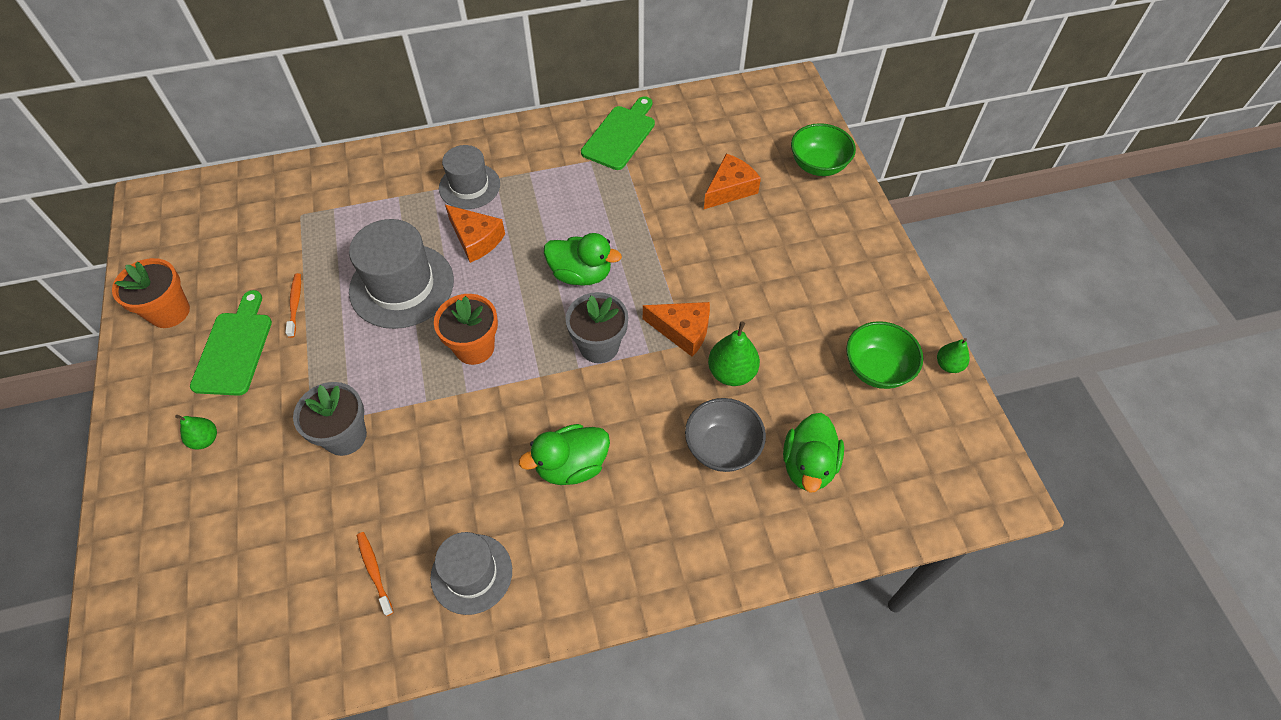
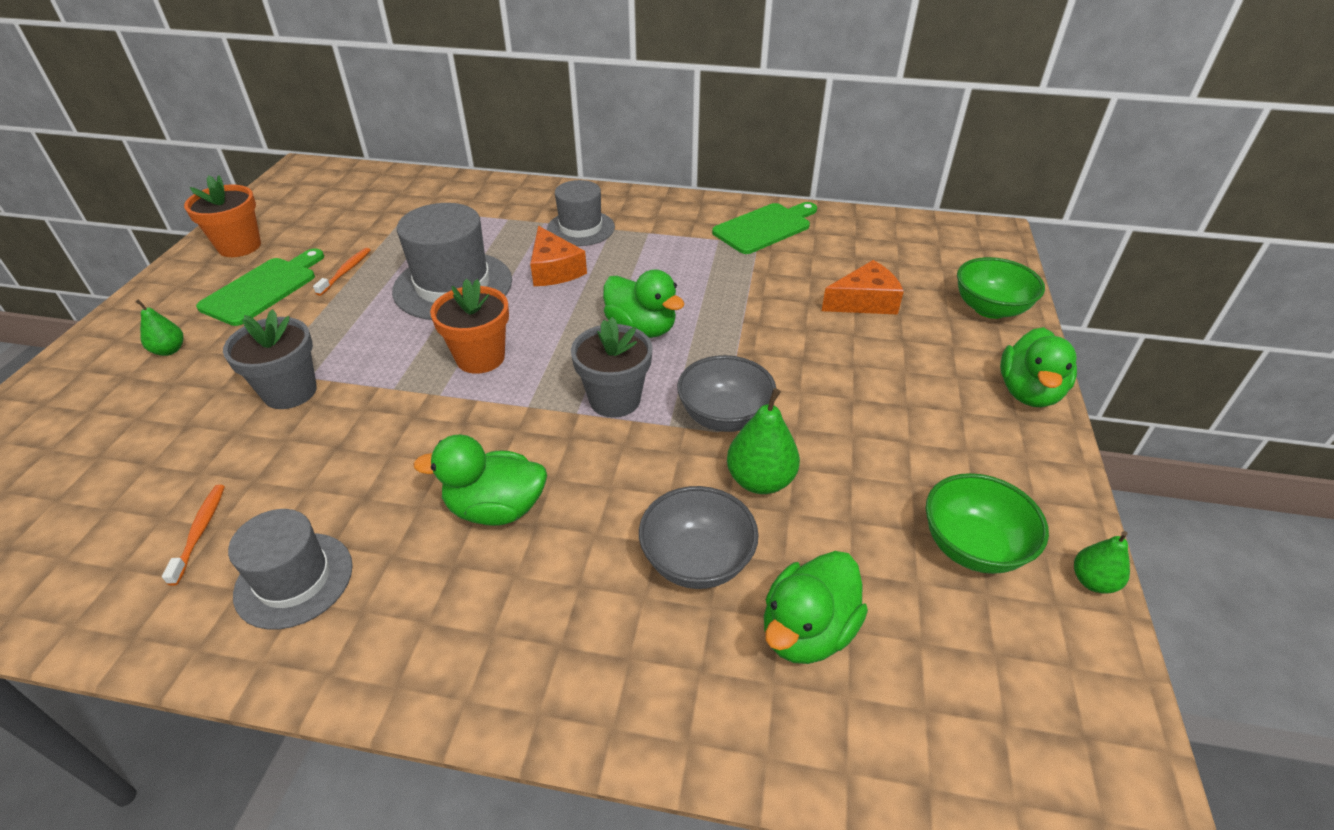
camera: 25 degrees right, 15 degrees down
(682, 331) = (724, 416): orange cheese -> grey bowl
(868, 234) = (1028, 392): none -> green duck

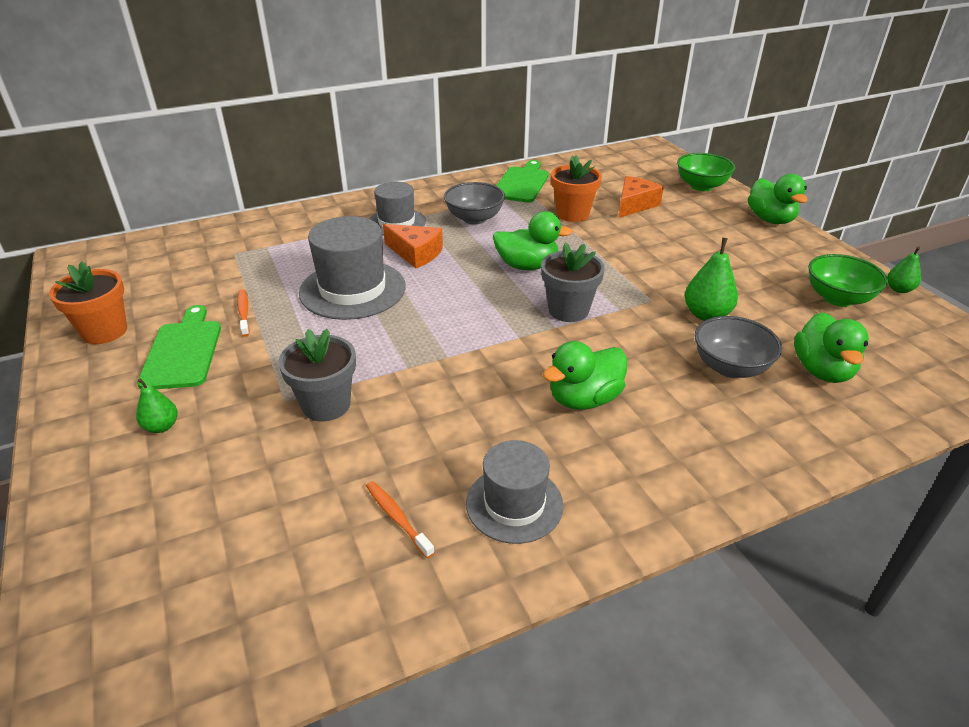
camera: 35 degrees left, 5 degrees down
(480, 358) = (443, 324): orange flower pot -> orange flower pot (572, 214)
(724, 416) = (643, 292): grey bowl -> grey bowl (474, 218)

